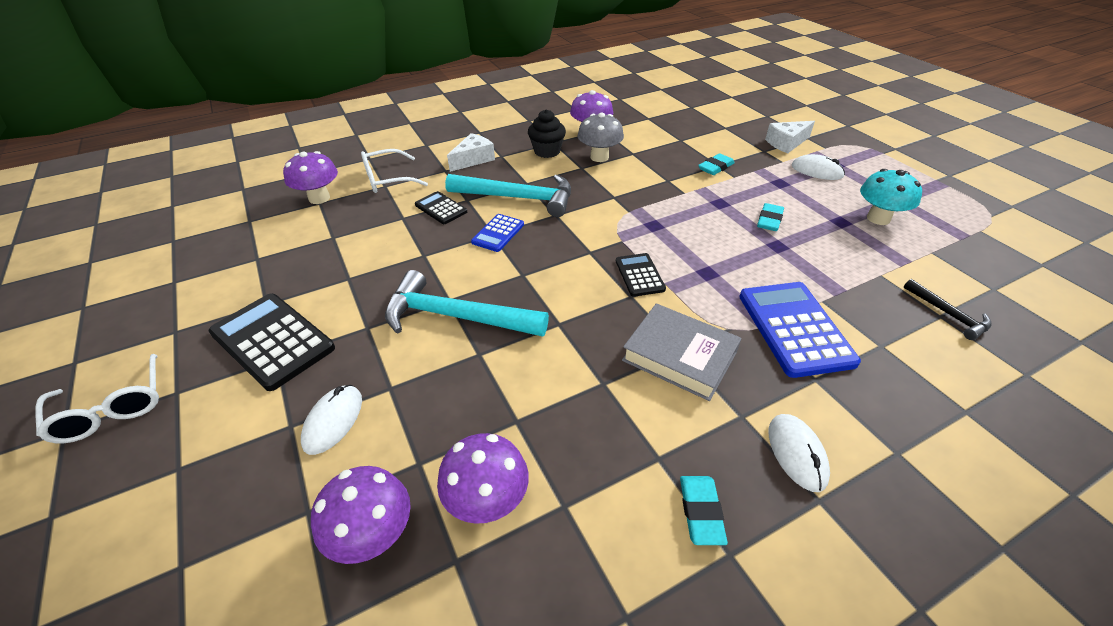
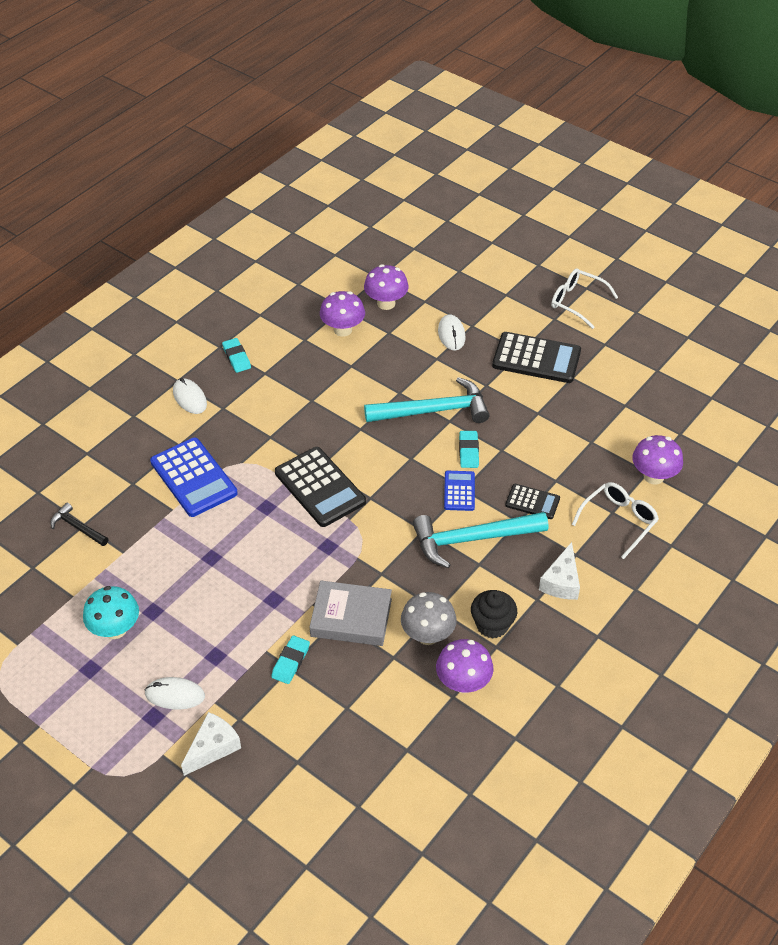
camera: 155 degrees right, 5 degrees up
(639, 275) = (320, 487): black calculator -> black calculator, size x1.82
(679, 356) = (269, 432): grey book -> grey book (351, 618)
(769, 220) = (221, 590): turquoise eraser -> turquoise eraser (468, 451)

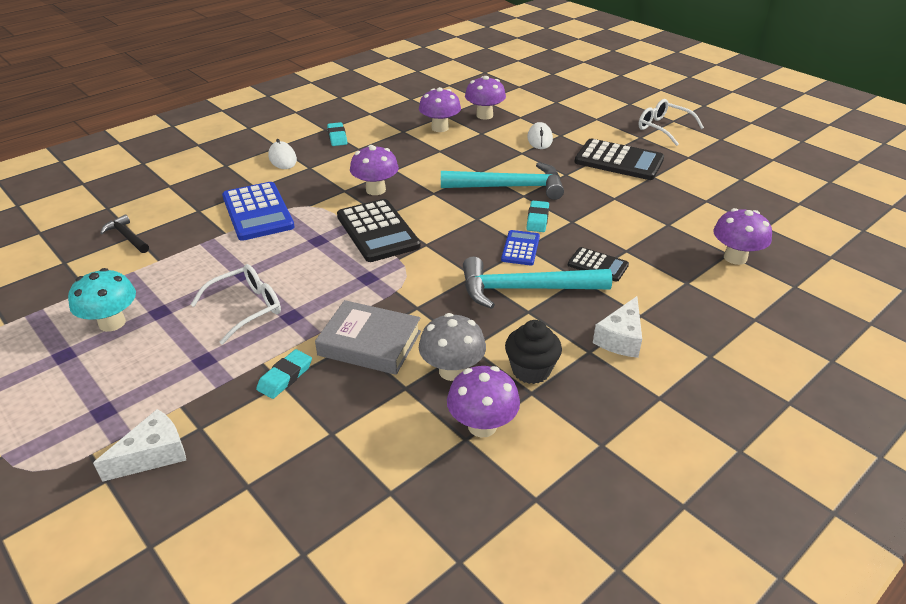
camera: 10 degrees right, 10 degrees down
(175, 695) = (139, 393): white mouse -> none
(301, 432) = (375, 190): none -> purple mushroom
(619, 521) = (693, 291): white glasses -> white glasses (246, 308)

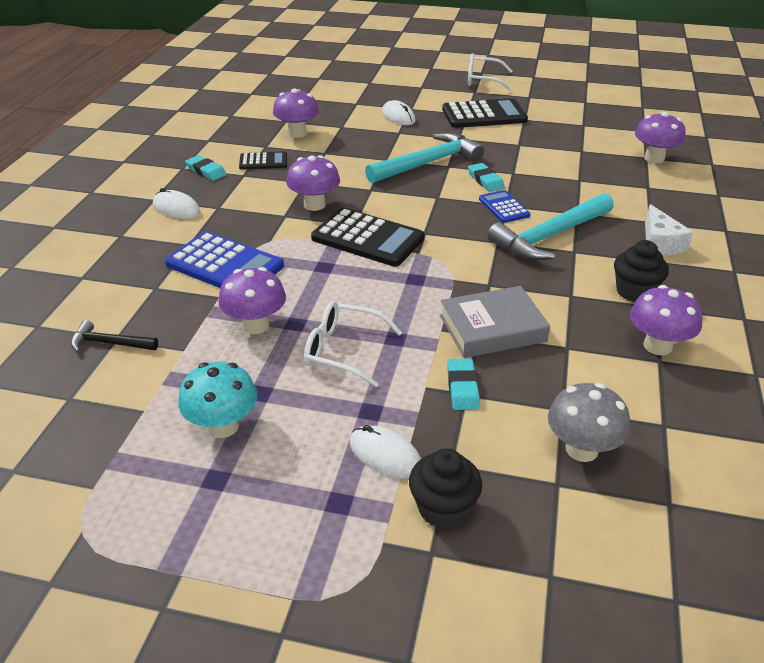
camera: 35 degrees left, 0 degrees up
(153, 455) = (443, 508): white cheese -> black cupcake
(171, 396) = (385, 455): none -> white mouse
(246, 308) = (343, 350): white glasses -> white glasses turned 90 degrees counterclockwise
(452, 371) = (583, 318): grey mushroom -> grey mushroom (581, 449)
(484, 115) = (323, 111): purple mushroom -> purple mushroom (255, 325)
(598, 265) = (575, 198): black calculator -> black calculator (263, 161)

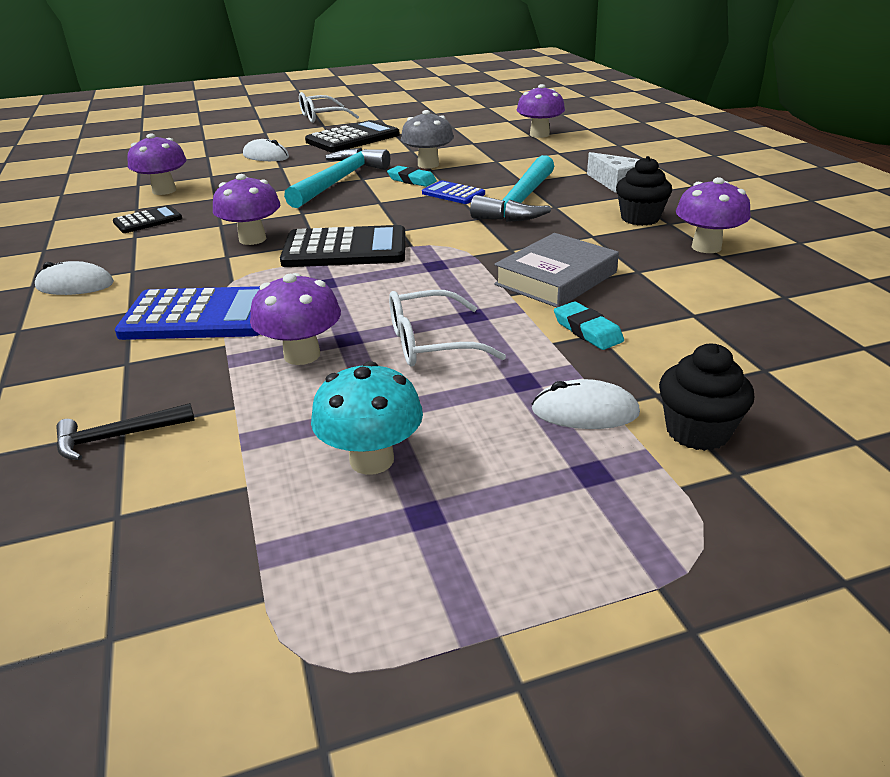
camera: 30 degrees left, 5 degrees down
(206, 171) = (80, 245): turquoise eraser -> none
(581, 449) = (748, 337): grey mushroom -> grey mushroom (428, 165)

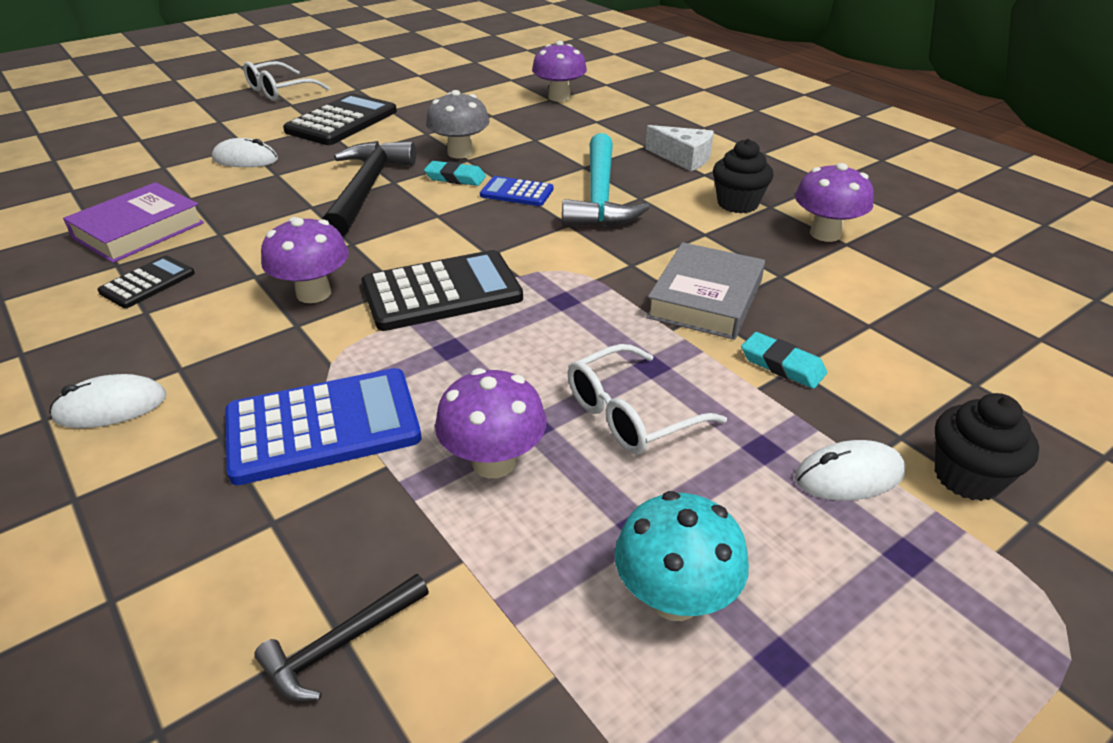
camera: 20 degrees left, 5 degrees up
(164, 191) = (138, 230): purple mushroom -> purple book
(339, 181) = (367, 188): turquoise hammer -> black hammer

